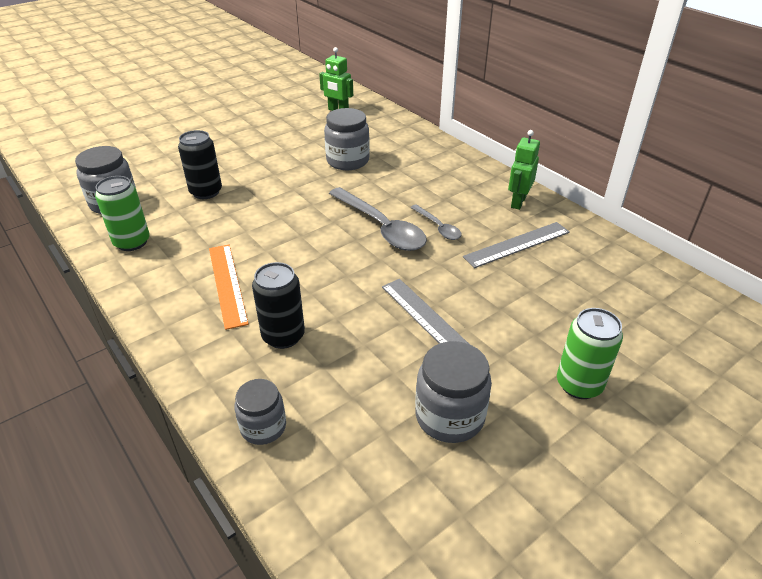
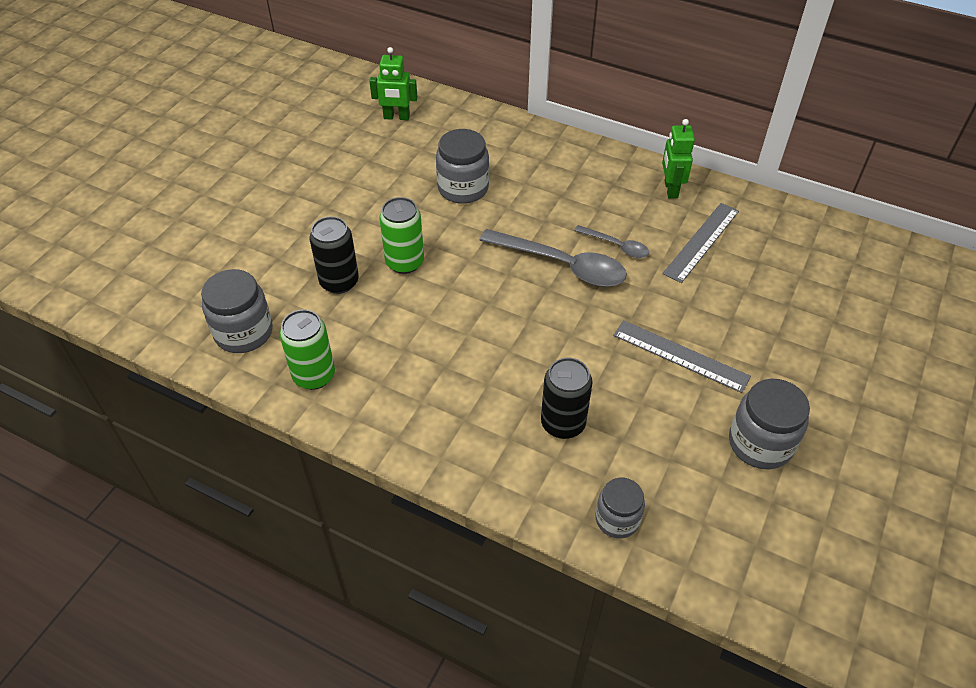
camera: 25 degrees left, 10 degrees up
(227, 284) = (462, 388): orange ruler -> none
(579, 384) = (839, 372): green can -> green can (405, 262)

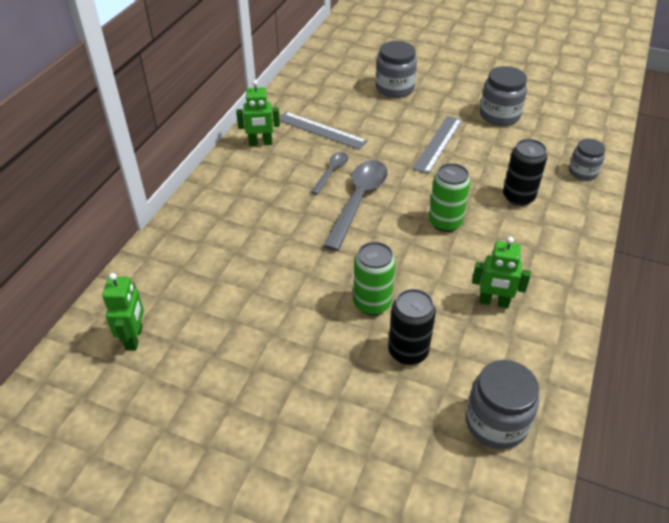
camera: 95 degrees left, 5 degrees down
(314, 375) = (529, 352): green can -> green can (445, 222)
(386, 360) = (494, 302): none -> green robot
(463, 188) = (262, 270): grey jar -> grey jar (394, 88)

